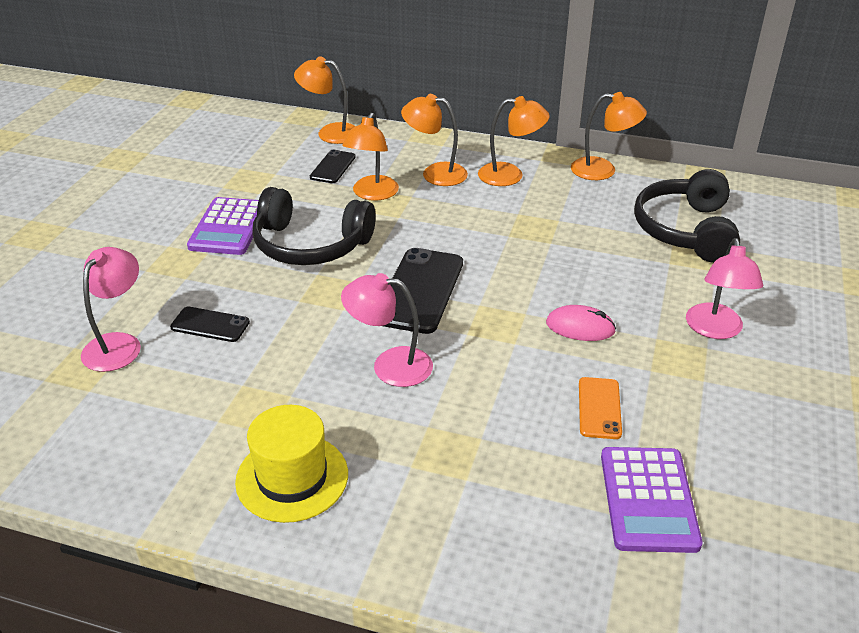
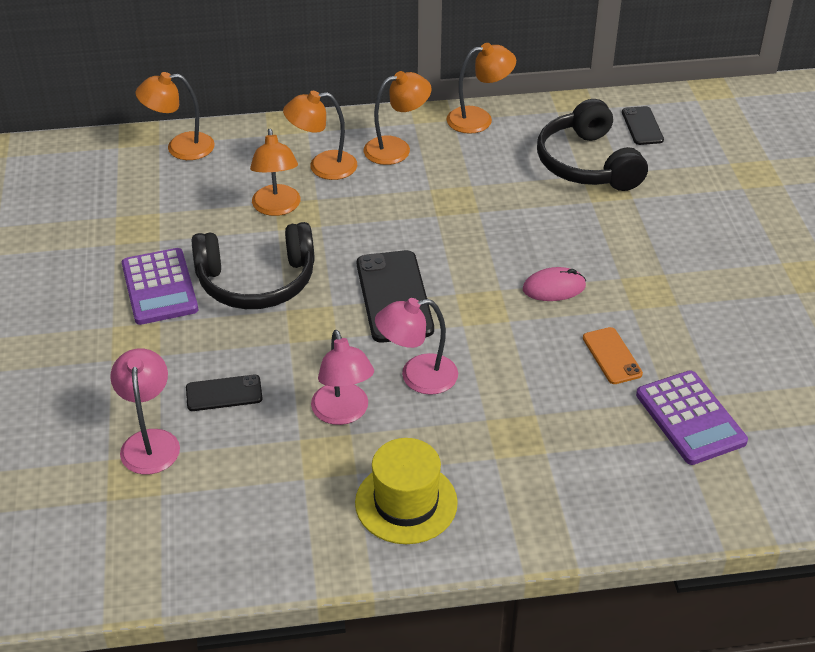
camera: 25 degrees left, 5 degrees up
(333, 167) = (214, 188): black phone -> black phone (642, 126)
(715, 330) = (662, 255): pink lamp -> pink lamp (343, 413)

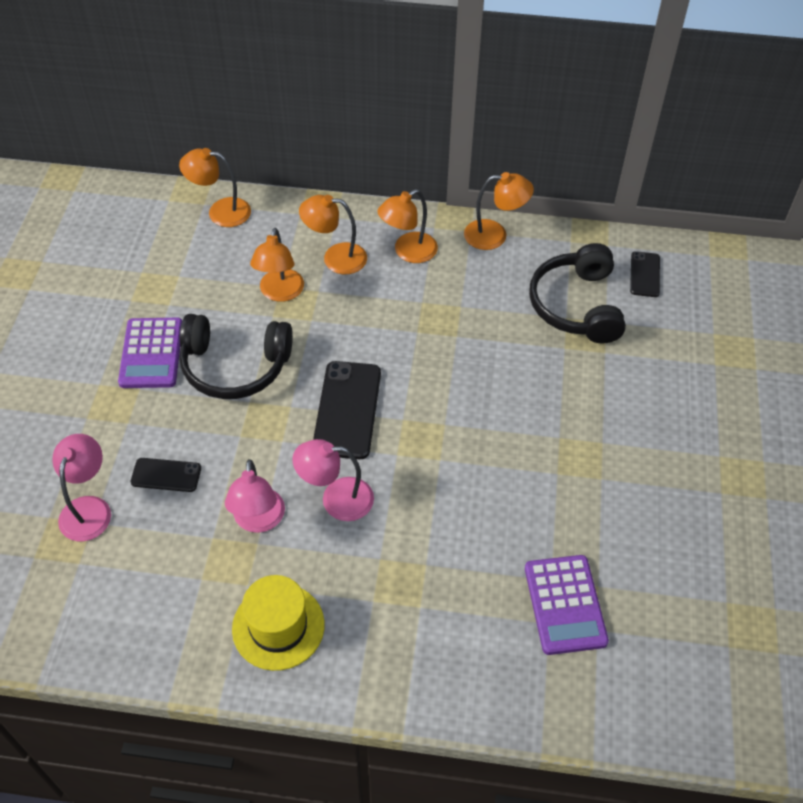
camera: 15 degrees right, 10 degrees up
(396, 148) = (408, 252): orange lamp -> orange lamp turned 150 degrees clockwise
(554, 288) = (493, 434): pink mouse -> none
(612, 356) = (518, 520): orange phone -> none

